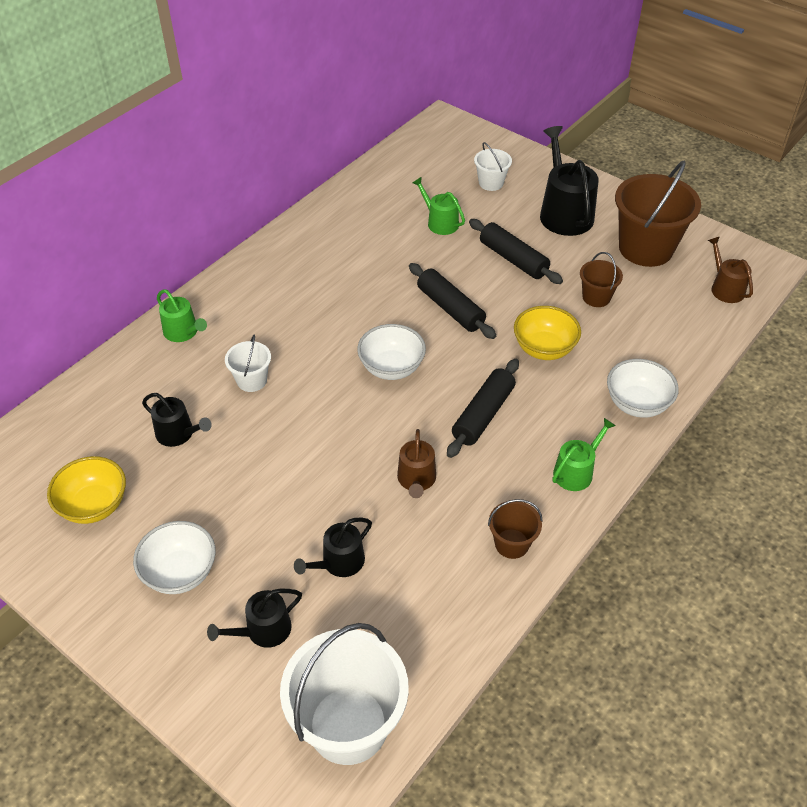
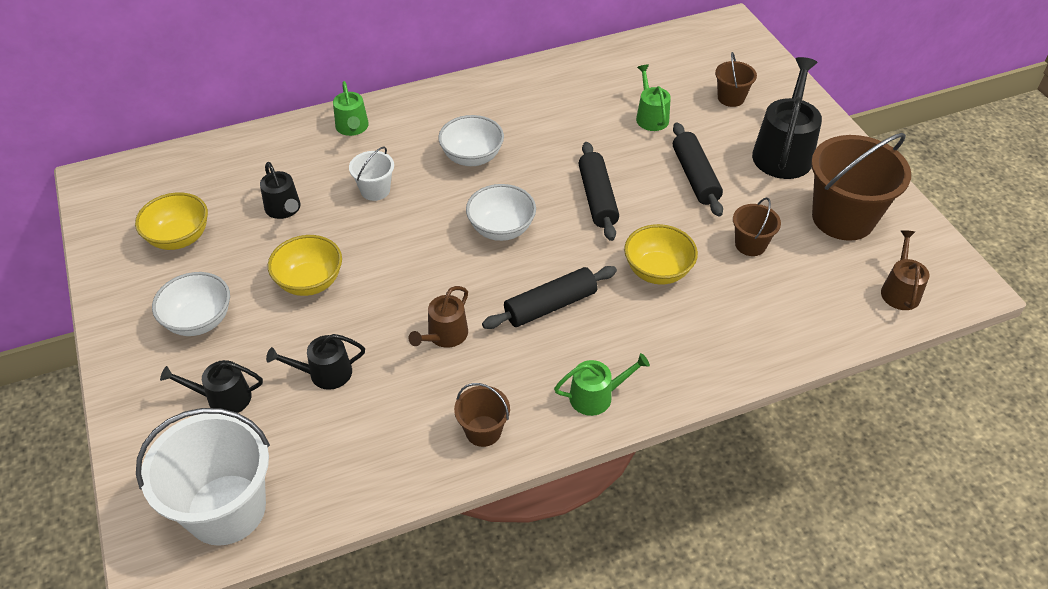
camera: 30 degrees right, 0 degrees up
(258, 489) = (310, 282): none -> yellow bowl
(491, 183) = (731, 98): white bucket -> brown bucket
(637, 404) = (709, 362): white bowl -> white bowl (472, 157)

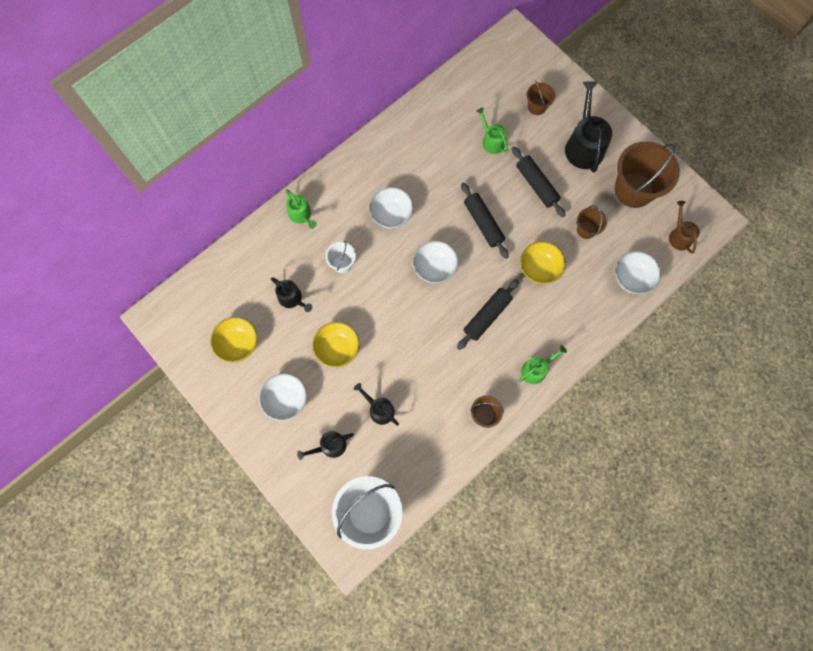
camera: 20 degrees left, 25 degrees up
(325, 373) = (379, 409): black watering can -> black watering can turned 75 degrees clockwise
(444, 335) = (435, 359): brown watering can -> none
(802, 322) = (632, 278): none -> white bowl

